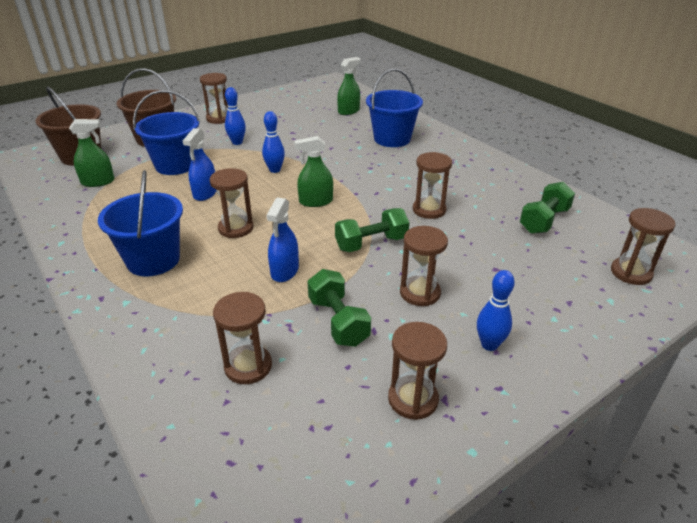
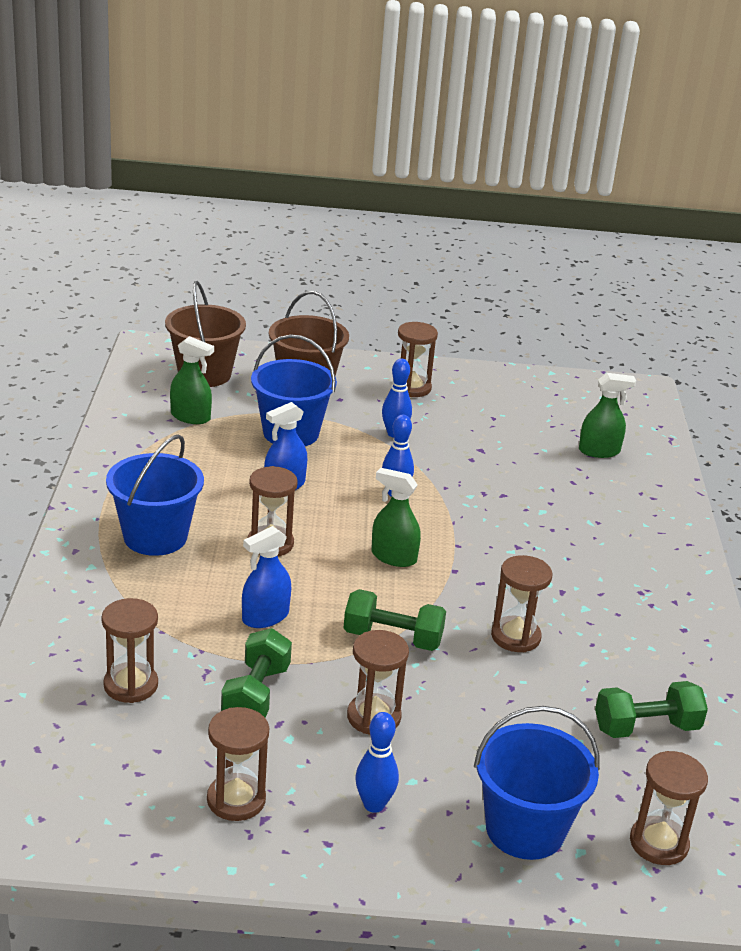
camera: 35 degrees right, 5 degrees down
(392, 139) = (603, 520): blue bucket -> blue bucket (525, 829)

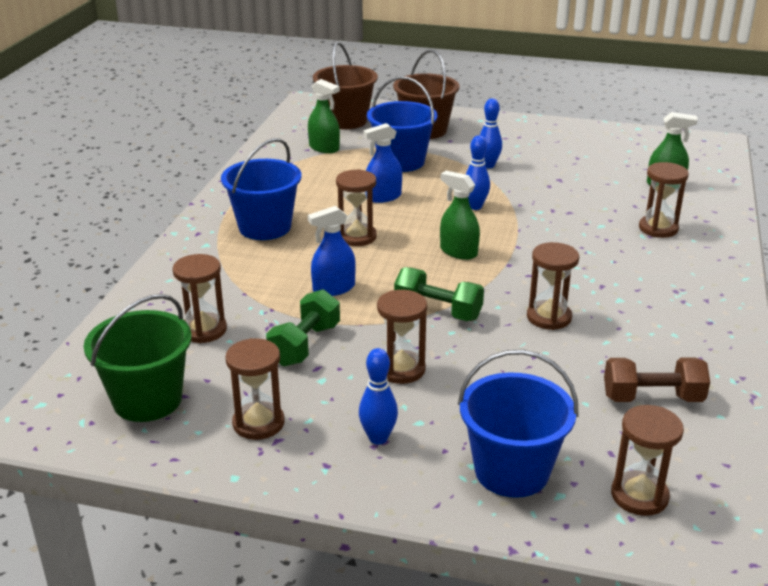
camera: 15 degrees right, 0 degrees up
(97, 783) = (147, 400): none -> green bucket
(412, 388) = (513, 135): brown hourglass -> brown hourglass (658, 228)
(646, 728) = (652, 398): green dumbbell -> brown dumbbell

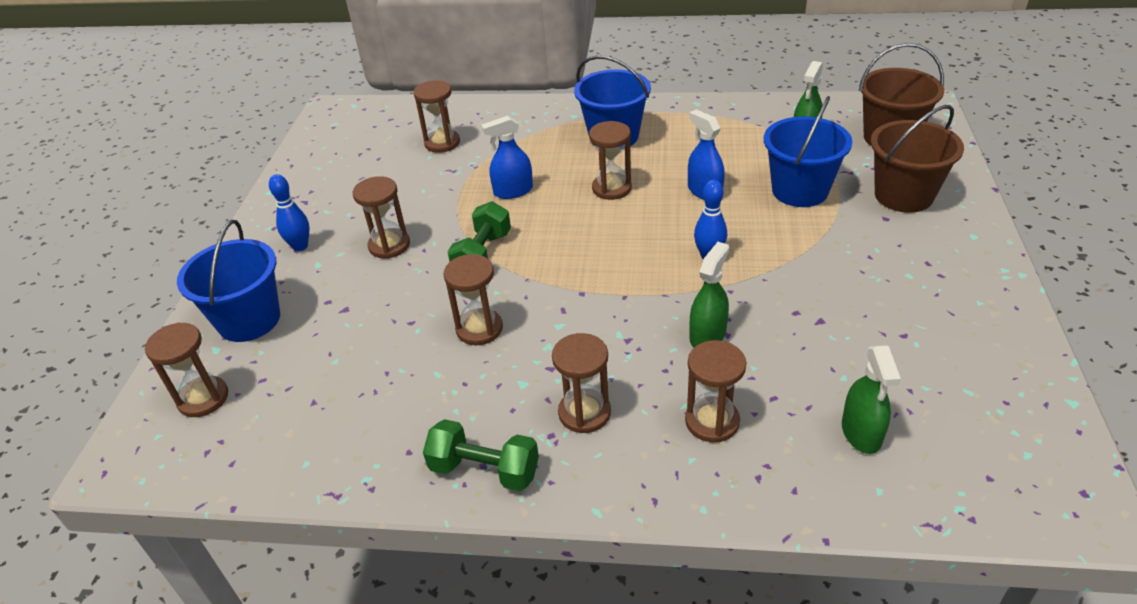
camera: 85 degrees right, 10 degrees up
(147, 400) = (355, 141): green bucket -> none
(258, 423) = (324, 190): brown hourglass -> brown hourglass (584, 413)
(305, 345) = (423, 192): green dumbbell -> green dumbbell (484, 470)
(334, 288) = (513, 191): blue spray bottle -> blue spray bottle turned 75 degrees counterclockwise
(458, 252) = (599, 255): green spray bottle -> green spray bottle (707, 335)
(488, 165) = (828, 256): blue bowling pin -> none
(652, 398) = (338, 409): brown dumbbell -> none

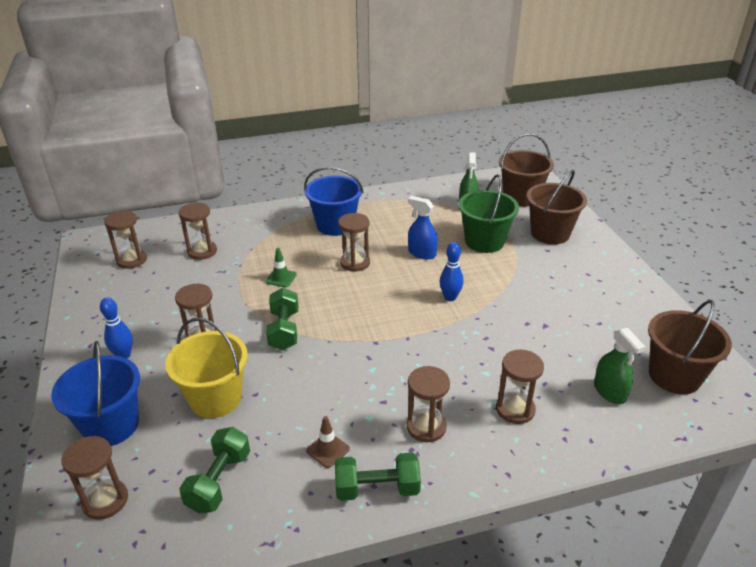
camera: 25 degrees left, 5 degrees down
(321, 410) = (219, 481): none -> green dumbbell
(366, 317) = (215, 398): none -> yellow bucket
(454, 408) = (328, 450): none -> brown traffic cone
(479, 329) = (313, 386): brown hourglass -> brown hourglass (131, 260)
(513, 191) = (281, 278): blue spray bottle -> green traffic cone
(707, 335) = (479, 352): green spray bottle -> none
(800, 190) = (484, 241): blue bucket -> green bucket
(977, 436) = (674, 376): none -> brown bucket

